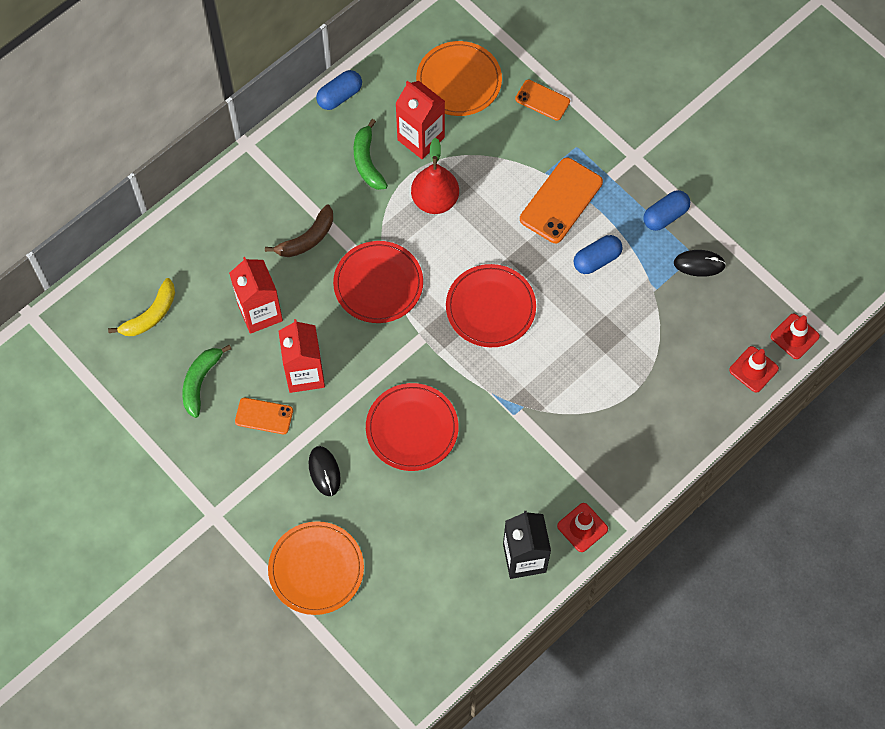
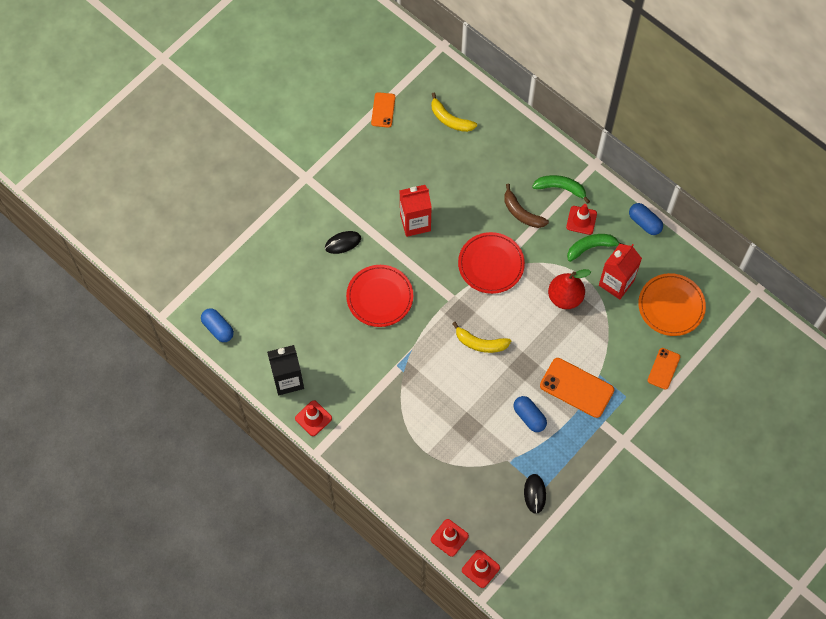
camera: 85 degrees right, 0 degrees up
(200, 382) = (402, 157): green banana -> green banana (560, 188)
(260, 312) = (459, 188): red carton -> none
(264, 416) = (381, 200): orange phone -> orange phone (383, 110)
(316, 569) = (271, 245): orange plate -> none
(327, 168) = (581, 220): none -> red traffic cone
(490, 307) = (480, 343): red plate -> yellow banana
(665, 216) = (573, 466): blue capsule -> blue capsule (218, 328)

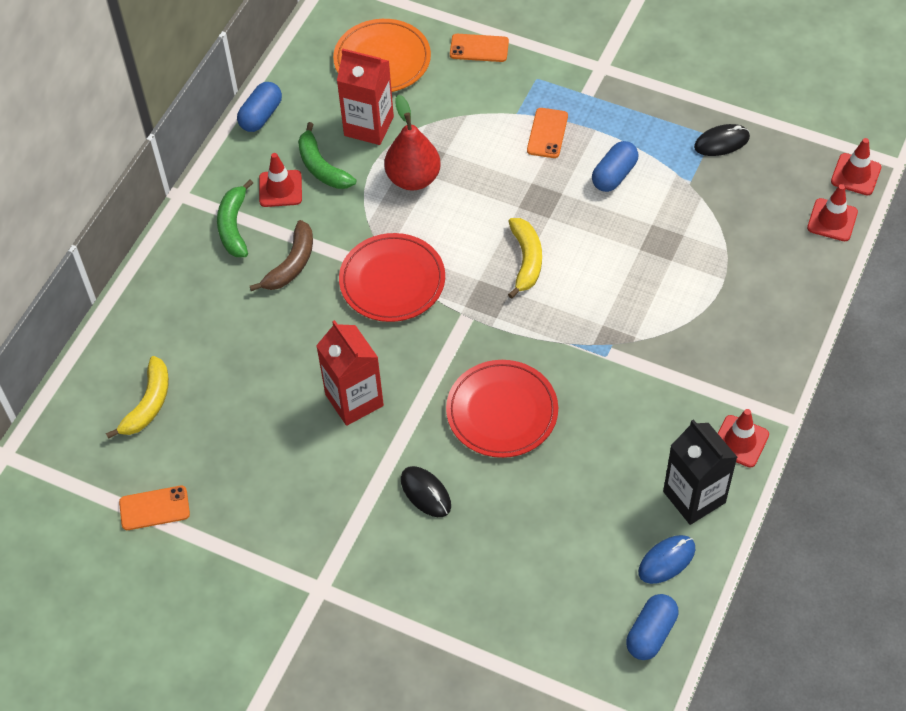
camera: 105 degrees left, 10 degrees down
(256, 351) = (666, 560): none -> blue mouse
(576, 388) = (547, 133): orange phone -> orange phone, size x0.59

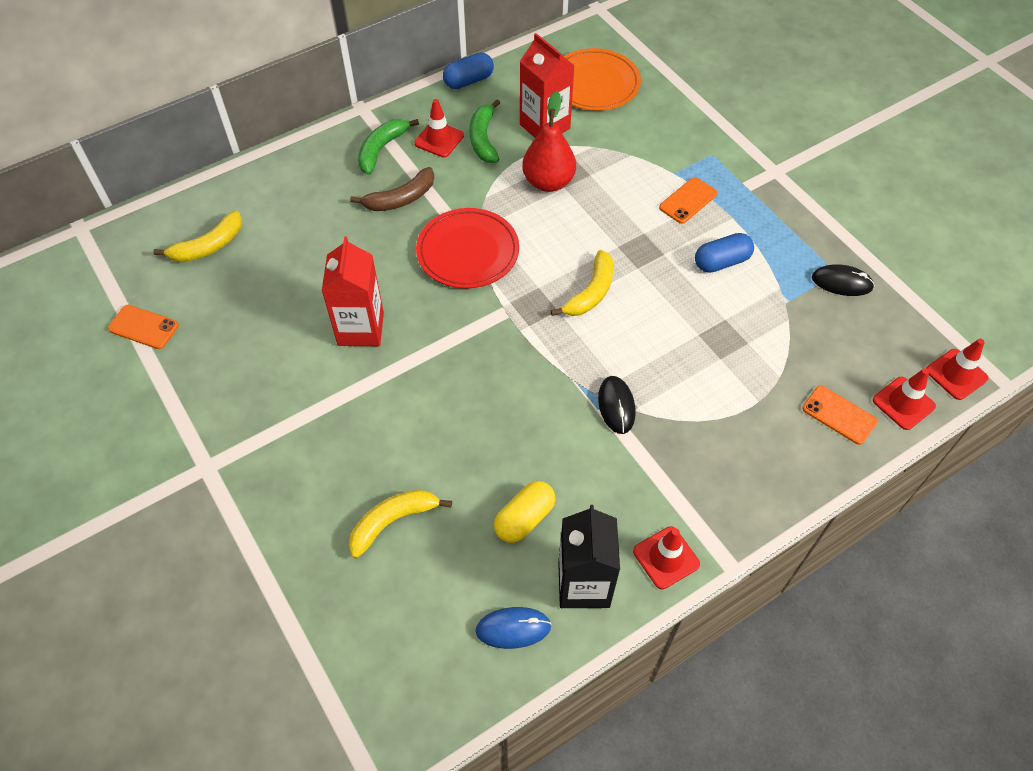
camera: 30 degrees right, 0 degrees up
(425, 493) = (354, 438): black mouse -> black mouse (616, 406)
(479, 48) = (680, 110): orange phone -> orange phone (839, 415)
(502, 411) = (472, 406): red plate -> none
(512, 539) = (393, 521): none -> yellow banana
(613, 475) = (524, 518): none -> yellow capsule
(651, 633) = (446, 690): blue capsule -> none

